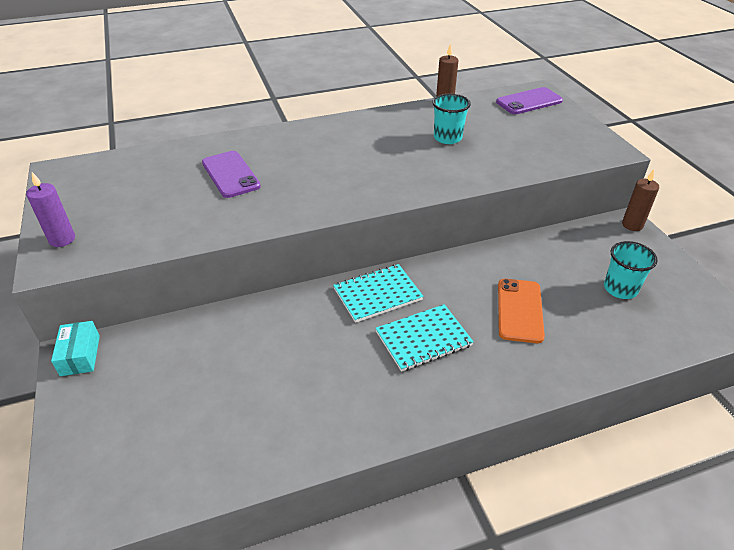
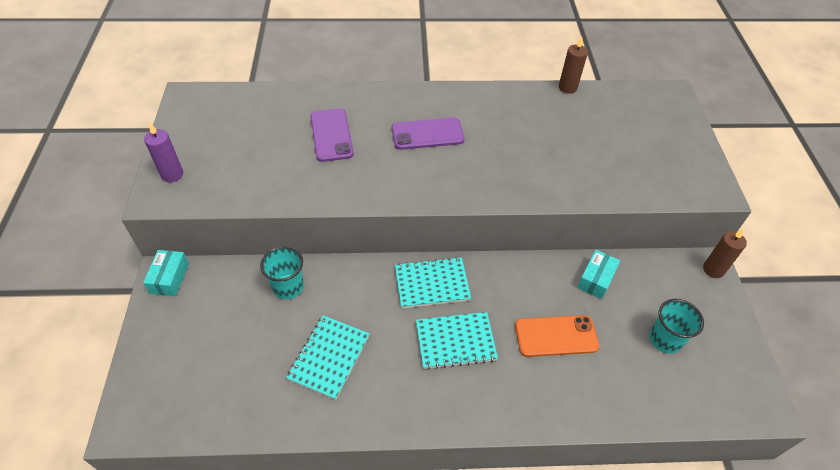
camera: 15 degrees right, 10 degrees up
(294, 387) = (329, 357): none -> turquoise notebook
(447, 138) = (551, 136): turquoise cup -> turquoise cup (288, 287)
(519, 310) = (556, 336): orange phone -> orange phone turned 60 degrees clockwise
(529, 101) = (656, 106): purple phone -> purple phone (427, 134)
(534, 255) = (596, 279): none -> turquoise box

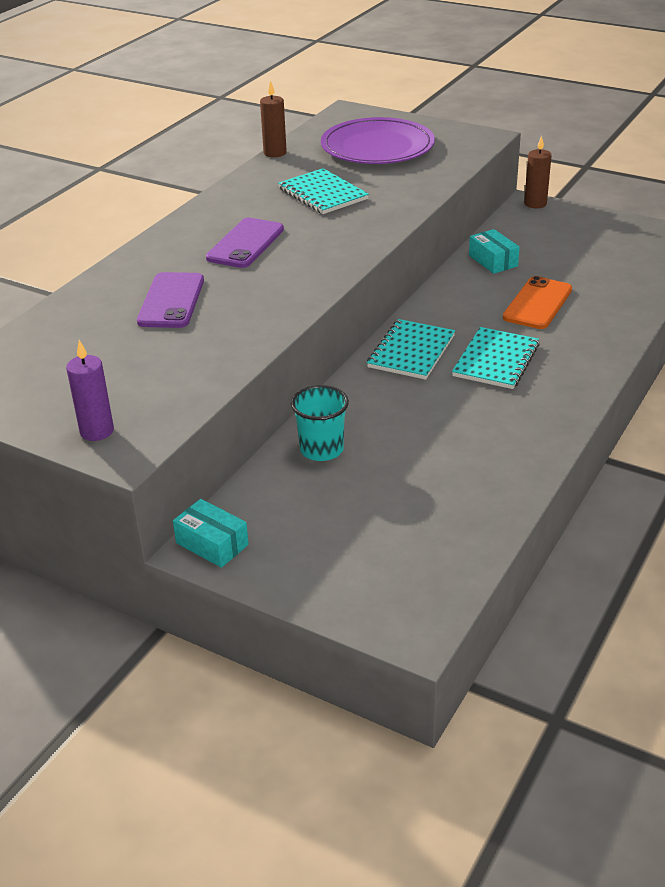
camera: 55 degrees left, 15 degrees down
(329, 357) = (447, 446): turquoise notebook -> turquoise notebook (322, 194)
(331, 135) = (171, 301): purple phone -> purple phone turned 75 degrees clockwise
(631, 135) = (377, 147): none -> purple plate
(665, 339) = (586, 253): turquoise cup -> none

